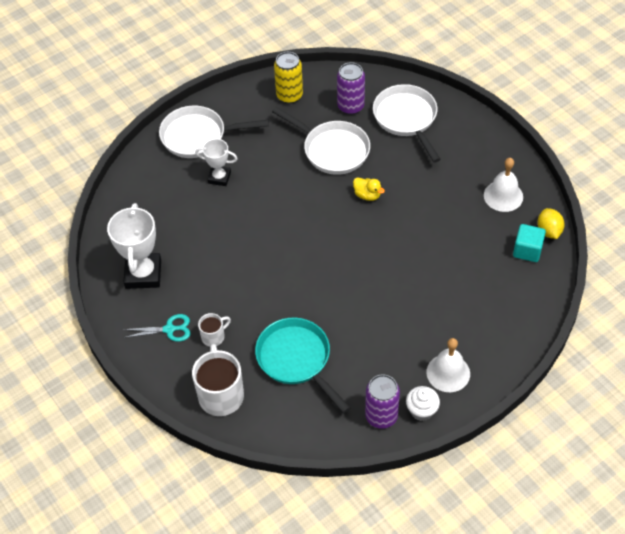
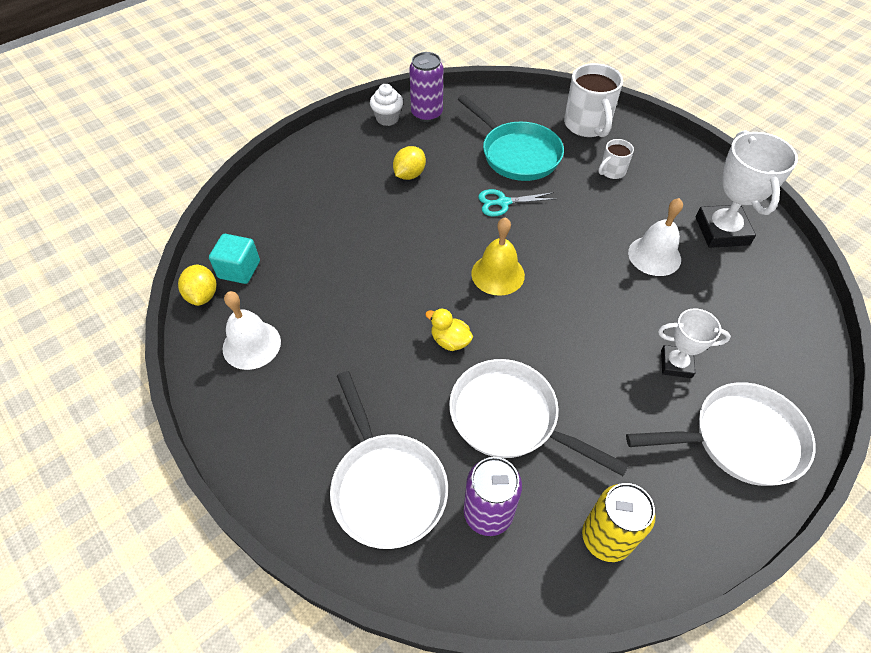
camera: 175 degrees right, 0 degrees up
(169, 329) = (663, 176): turquoise scissors -> turquoise scissors (503, 202)
(329, 242) = (498, 274): none -> yellow bell
(397, 338) = (409, 174): none -> yellow lemon
(448, 373) = (358, 147): white bell -> white bell (654, 255)

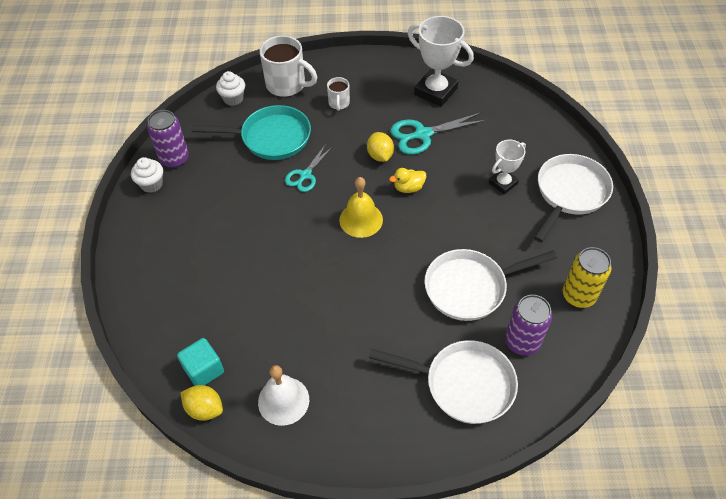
camera: 50 degrees left, 0 degrees up
(409, 174) = (223, 208): yellow lemon -> yellow lemon (380, 156)
(450, 341) = (388, 280): yellow duck -> yellow duck (408, 188)
(529, 104) = (233, 99): none -> white cupcake
(654, 255) = (422, 134): white bell -> turquoise scissors

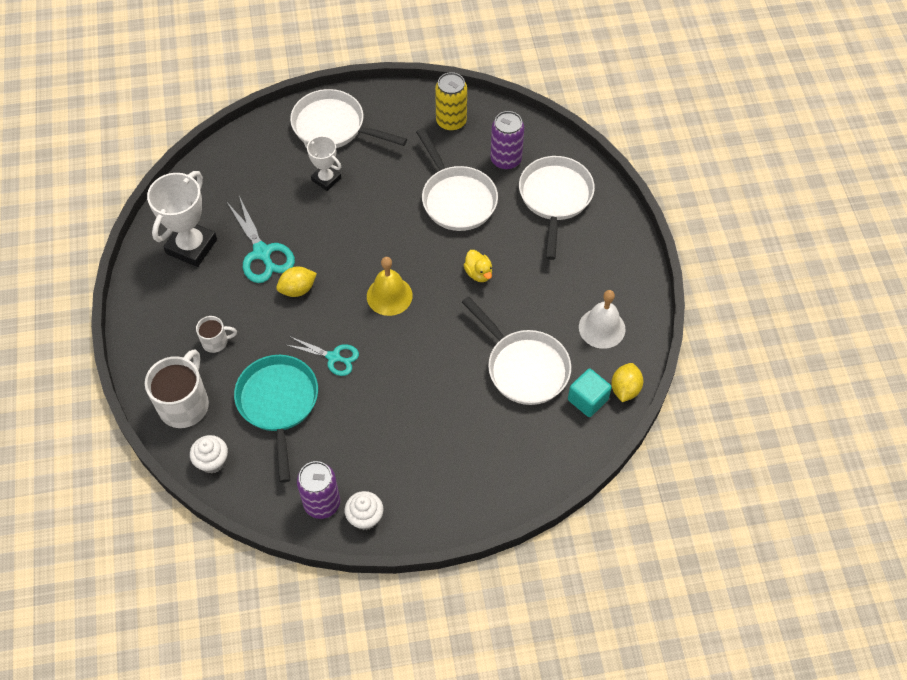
camera: 100 degrees left, 5 degrees up
(256, 319) = (524, 367): none -> white pan
(408, 188) = (341, 258): yellow duck -> yellow duck (478, 273)

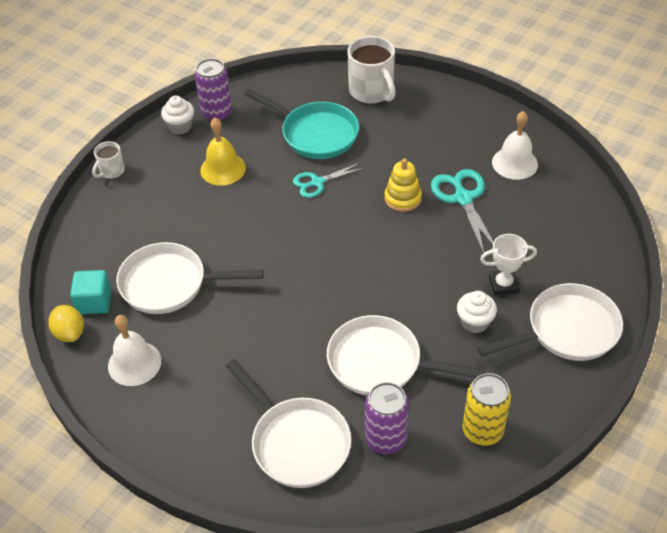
camera: 135 degrees right, 10 degrees down
(191, 246) = (514, 163): white trophy -> white bell
(212, 462) = (312, 83): white cupcake -> white cupcake (474, 322)
(216, 342) = (406, 131): white mug -> white mug (111, 171)
(262, 253) = (463, 198): turquoise scissors -> turquoise scissors turned 60 degrees clockwise
(297, 289) = (402, 198): yellow lemon -> yellow stacking toy
(389, 296) = (333, 247): yellow bell -> yellow bell (223, 169)
(478, 273) = (286, 320): yellow duck -> none

